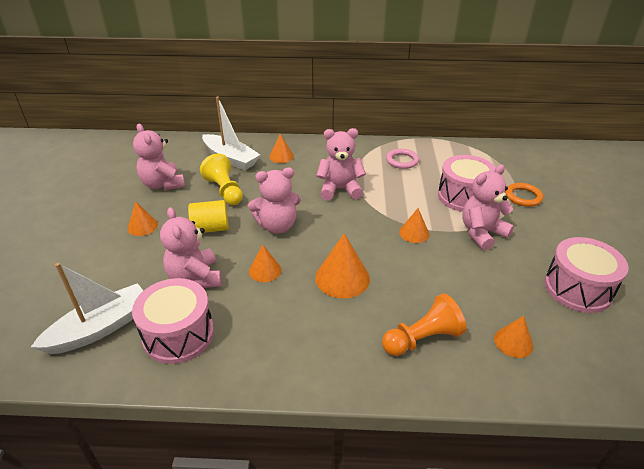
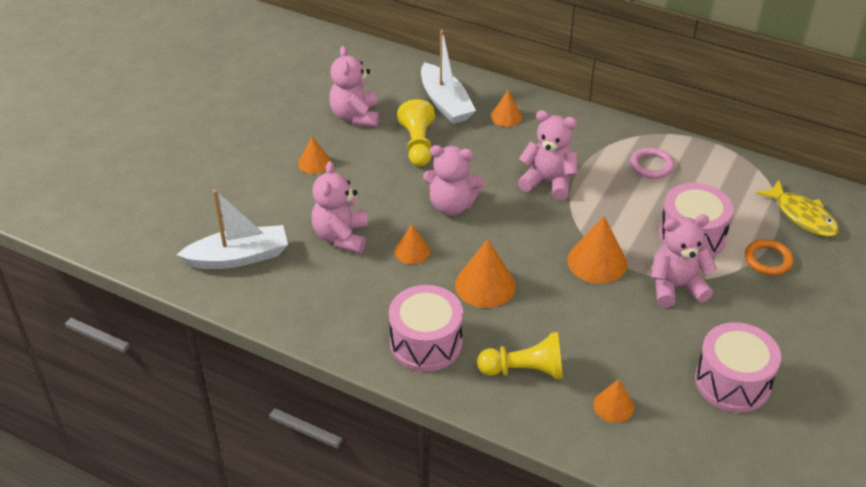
camera: 25 degrees right, 5 degrees up
(178, 334) = (302, 287): pink drum -> pink drum (426, 343)
(210, 228) = (381, 187): yellow cylinder -> none
(414, 233) = (597, 262): orange cone -> orange cone, size x1.66
(422, 339) = (525, 370): orange pawn -> yellow pawn
(518, 165) = (802, 216): none -> yellow fish

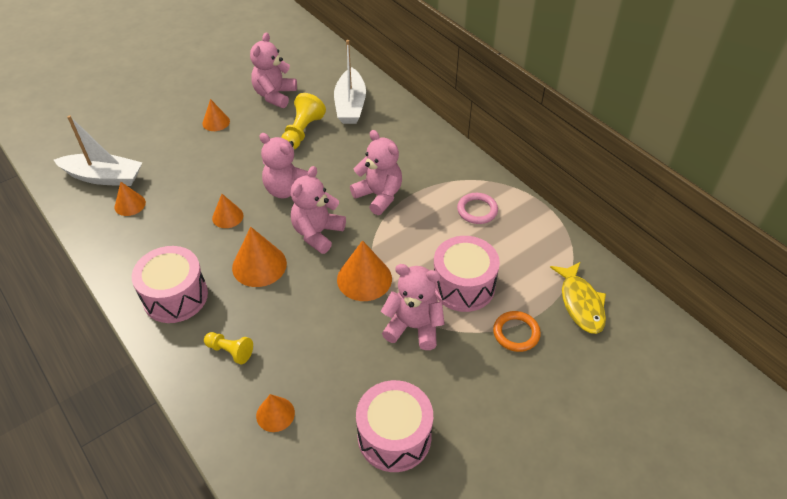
camera: 25 degrees right, 5 degrees up
(341, 237) = (186, 186): pink teddy bear -> pink teddy bear (317, 233)
(506, 116) = (389, 130): orange cone -> orange cone (130, 204)
(525, 370) = (230, 351): yellow pawn -> yellow pawn, size x0.64

